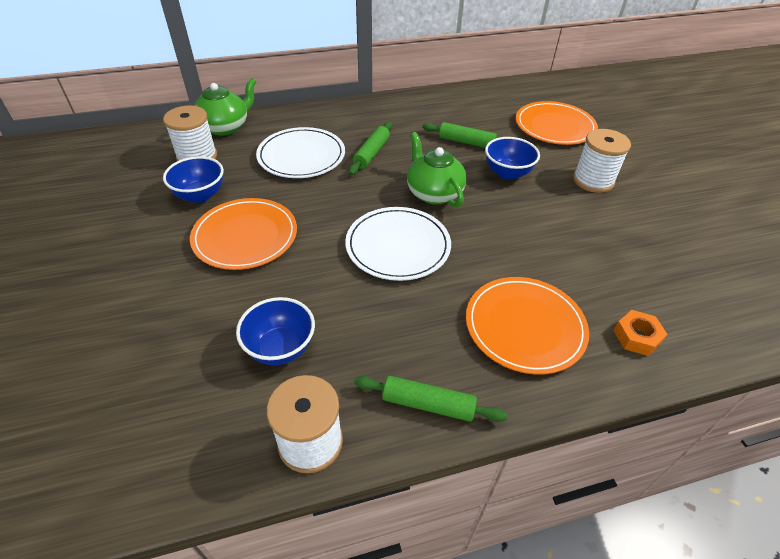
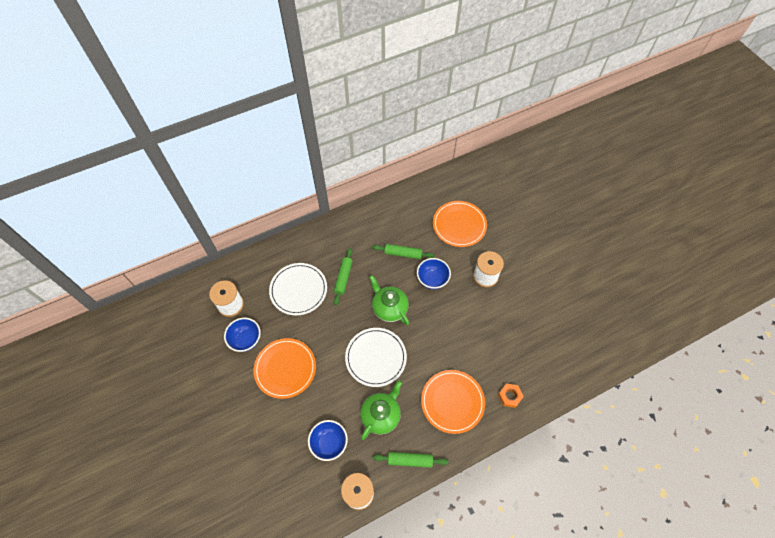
camera: 10 degrees left, 15 degrees up
(225, 127) = (238, 270): green teapot -> green teapot (381, 415)

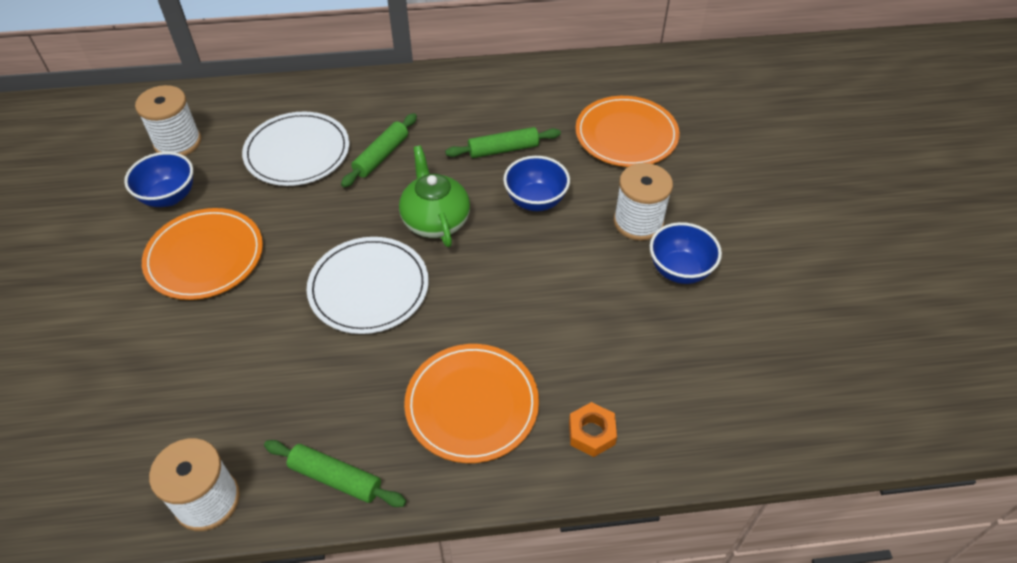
camera: 20 degrees right, 10 degrees down
(329, 443) = (206, 396): blue bowl -> blue bowl (679, 270)
(381, 415) = (325, 382): green teapot -> none
(403, 254) = (503, 149): green rolling pin -> green rolling pin turned 45 degrees counterclockwise

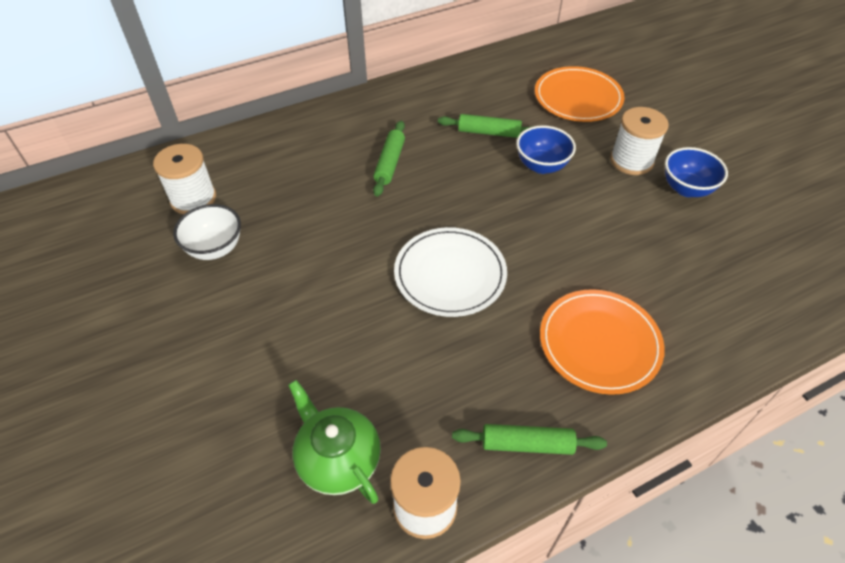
camera: 20 degrees left, 0 degrees up
(169, 197) = (215, 248): blue bowl -> white bowl
(205, 256) = (283, 291): orange plate -> none
(297, 152) = (312, 179): white plate -> none
(435, 220) = (470, 203): green teapot -> green teapot (338, 459)
(503, 149) = (489, 132): green rolling pin -> green rolling pin turned 45 degrees clockwise
(591, 433) = (707, 334): orange nut -> none

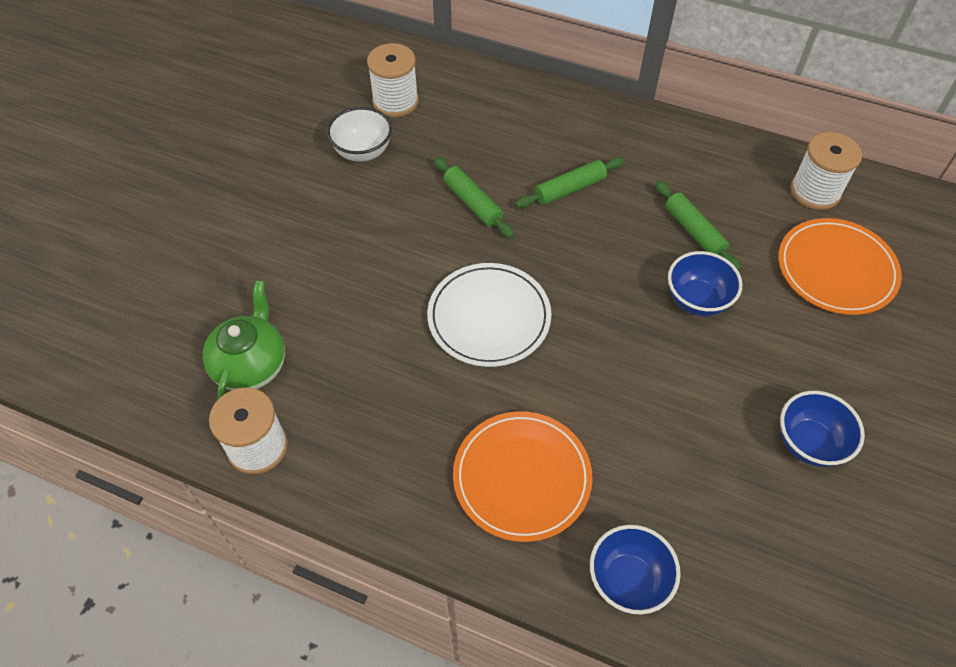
camera: 50 degrees right, 5 degrees up
(527, 444) = (368, 483): green rolling pin -> green rolling pin (472, 203)
(631, 161) = (794, 371): white spool -> white spool (815, 191)
(722, 337) = (628, 580): none -> blue bowl

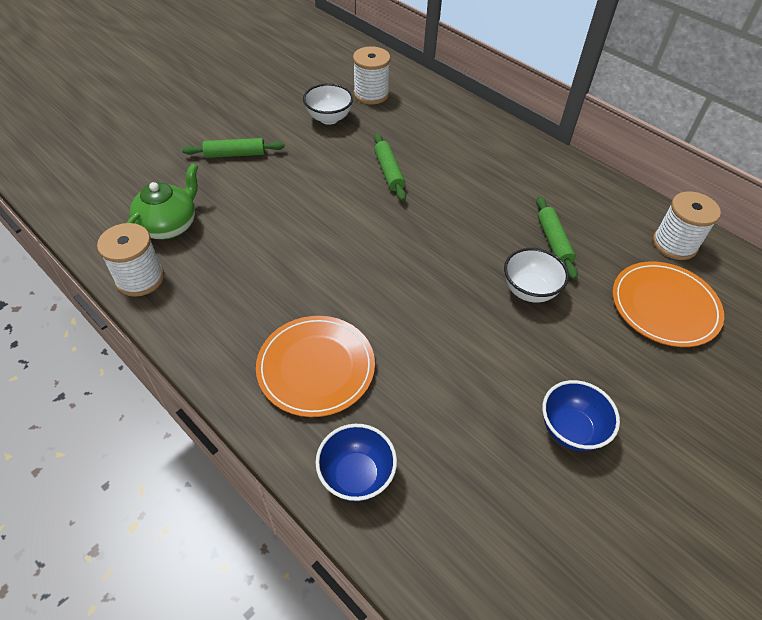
camera: 20 degrees right, 5 degrees down
(489, 317) = (356, 249): white plate -> none
(570, 189) = (468, 184): green rolling pin -> green rolling pin (235, 154)
(697, 300) = (529, 290): blue bowl -> white bowl

